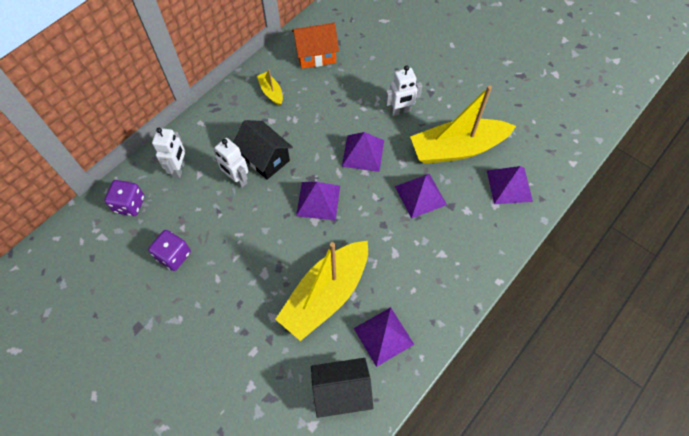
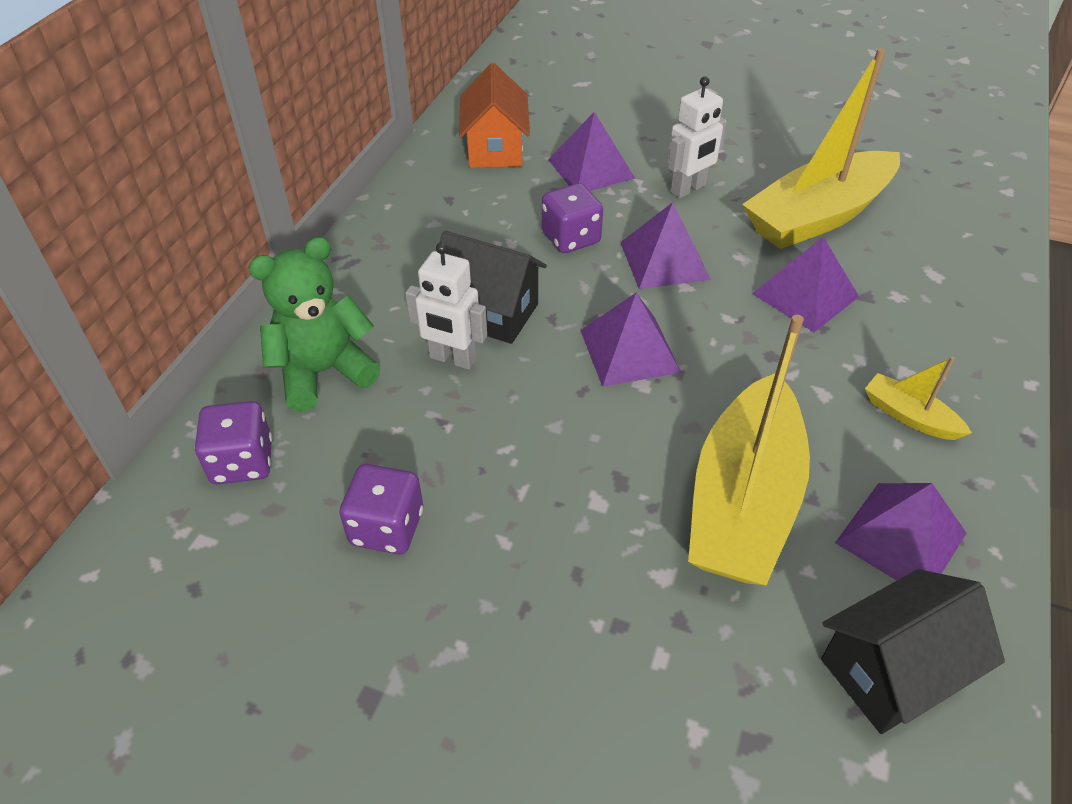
camera: 20 degrees left, 15 degrees down
(179, 169) = (323, 372): white robot -> green teddy bear
(271, 92) = (444, 214): yellow boat -> yellow boat (909, 416)
(316, 55) = (495, 148): orange house -> orange house turned 60 degrees counterclockwise
(325, 125) = (571, 238): none -> purple dice
(509, 185) = (938, 244): purple pyramid -> purple pyramid (591, 168)

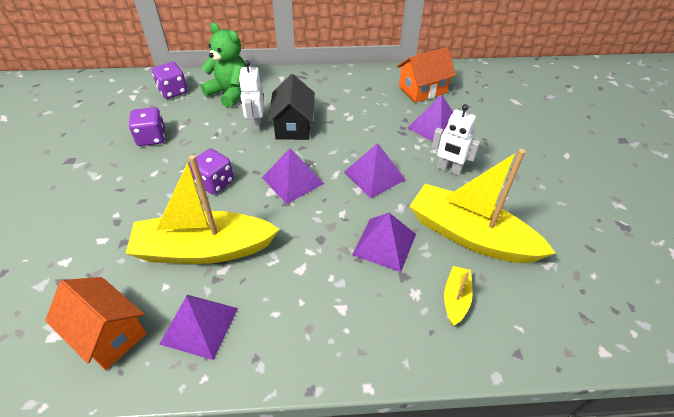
camera: 65 degrees right, 0 degrees up
(571, 238) = (368, 136): purple dice -> purple dice (214, 182)
(892, 671) = (108, 334): black house -> orange house
(909, 416) = (300, 316): yellow boat -> yellow boat (455, 299)

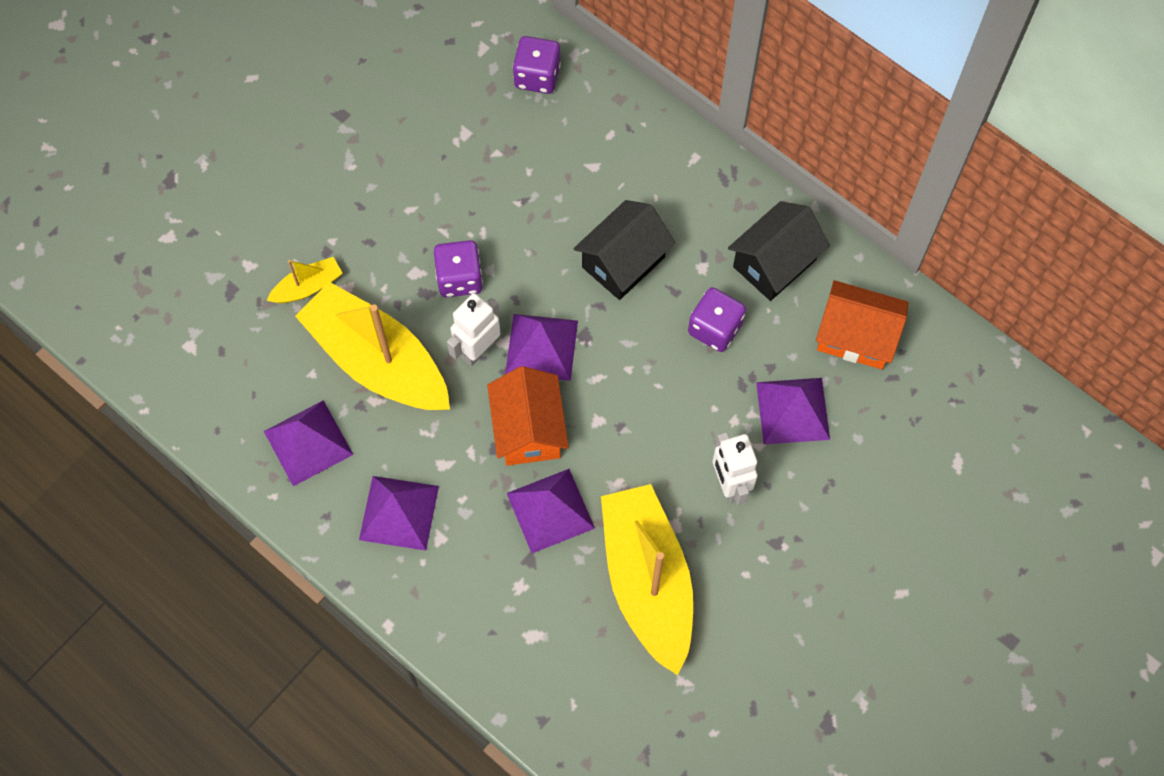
camera: 45 degrees right, 20 degrees up
(108, 334) = (232, 383): orange house -> orange house (528, 429)
(151, 138) = (449, 147): purple dice -> purple dice (715, 328)
(230, 93) = (602, 136): green teddy bear -> none
(256, 125) = (582, 223): white robot -> white robot (478, 350)
(359, 88) = (774, 263): none -> black house
(374, 175) = (636, 418): purple pyramid -> purple pyramid (399, 512)
(455, 299) = (550, 626): yellow boat -> yellow boat (308, 287)

